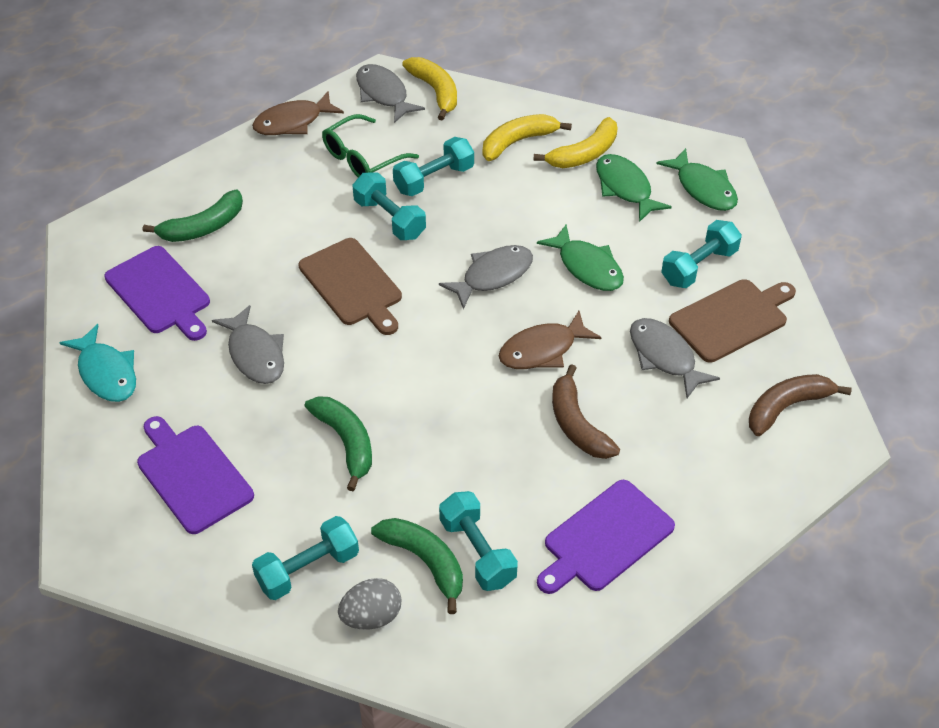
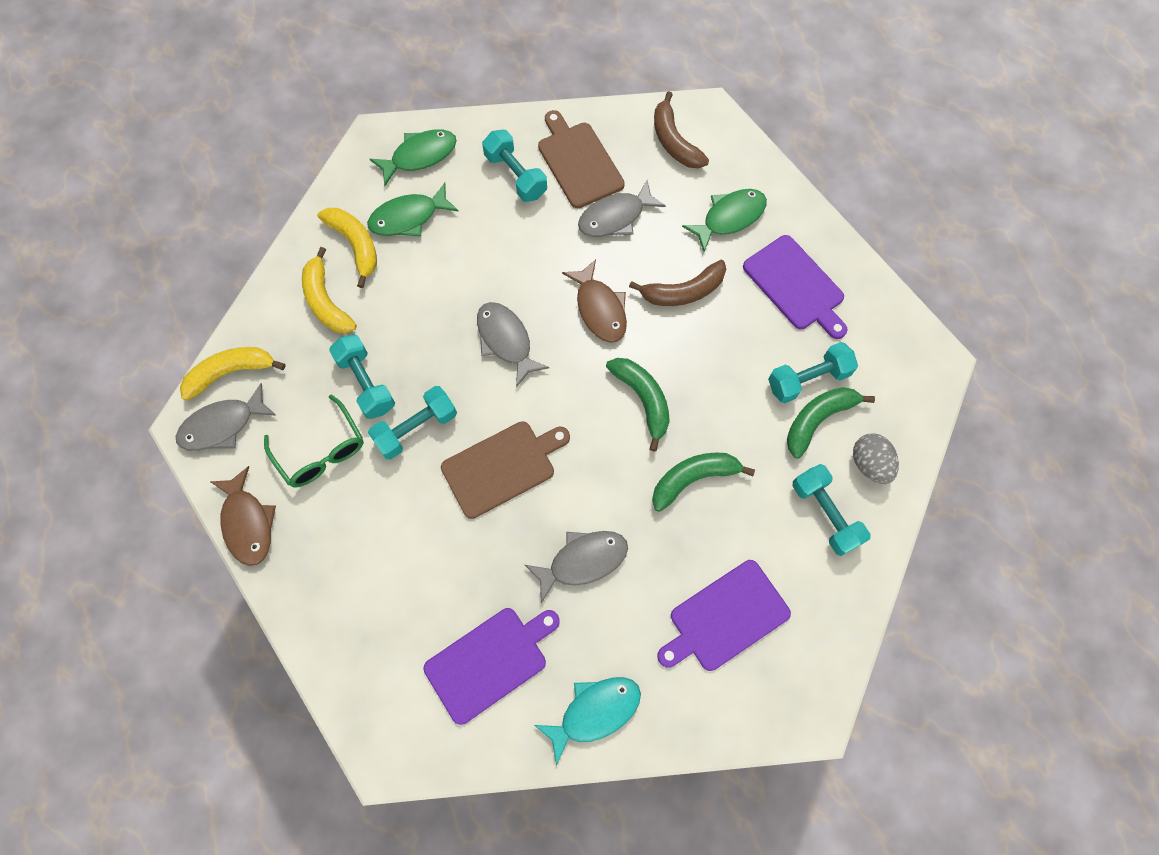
camera: 85 degrees left, 20 degrees up
(203, 227) = (398, 619): green banana -> green banana (643, 400)
(587, 267) = (505, 261): green fish -> green fish (729, 218)

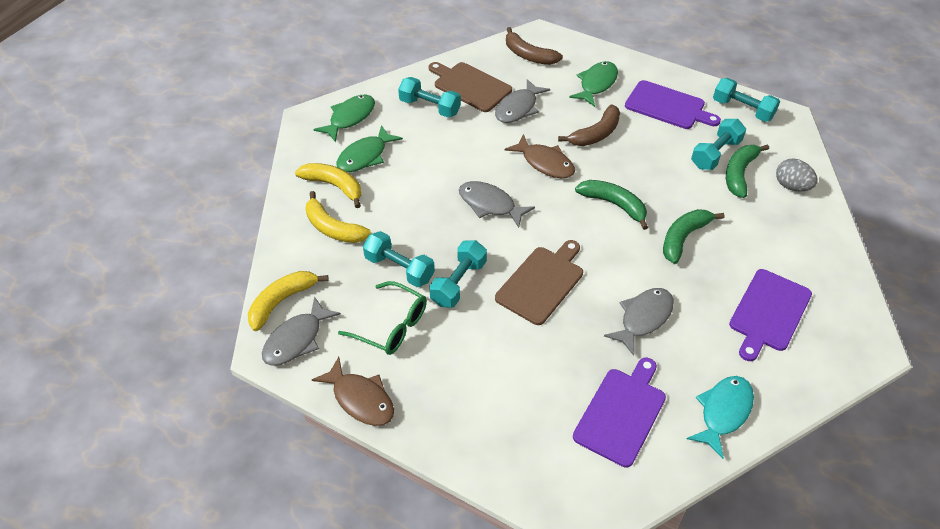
camera: 25 degrees left, 20 degrees down
(825, 514) = (786, 225): turquoise dumbbell -> turquoise dumbbell (742, 109)

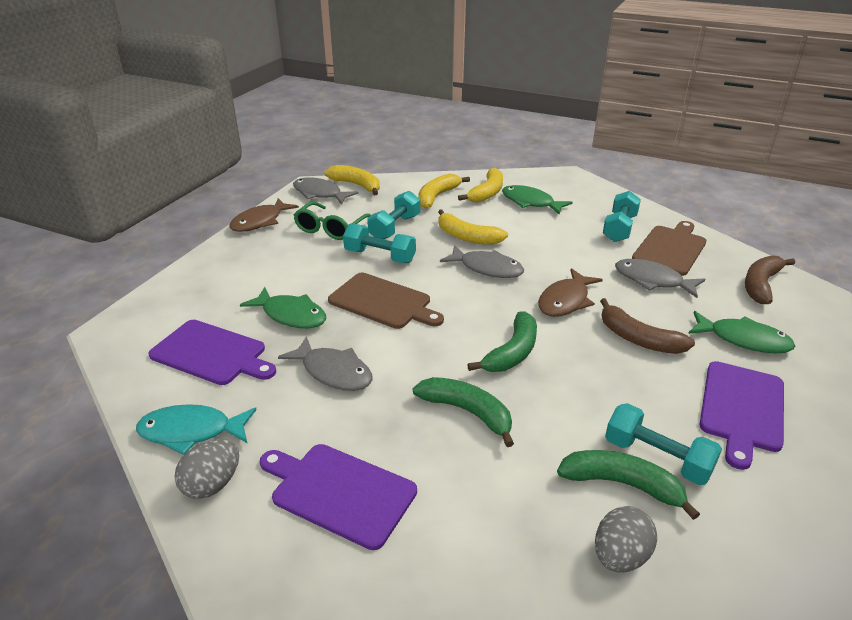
camera: 85 degrees right, 15 degrees down
(350, 118) = (579, 192): green fish -> green fish (291, 315)
(429, 212) = (467, 237): none -> yellow banana
(490, 204) = (487, 268): grey fish -> grey fish turned 90 degrees clockwise
(723, 412) = (191, 432): turquoise fish -> turquoise fish turned 150 degrees clockwise
(742, 109) = (796, 504): turquoise dumbbell -> none
(774, 389) = (212, 484): none -> grey egg

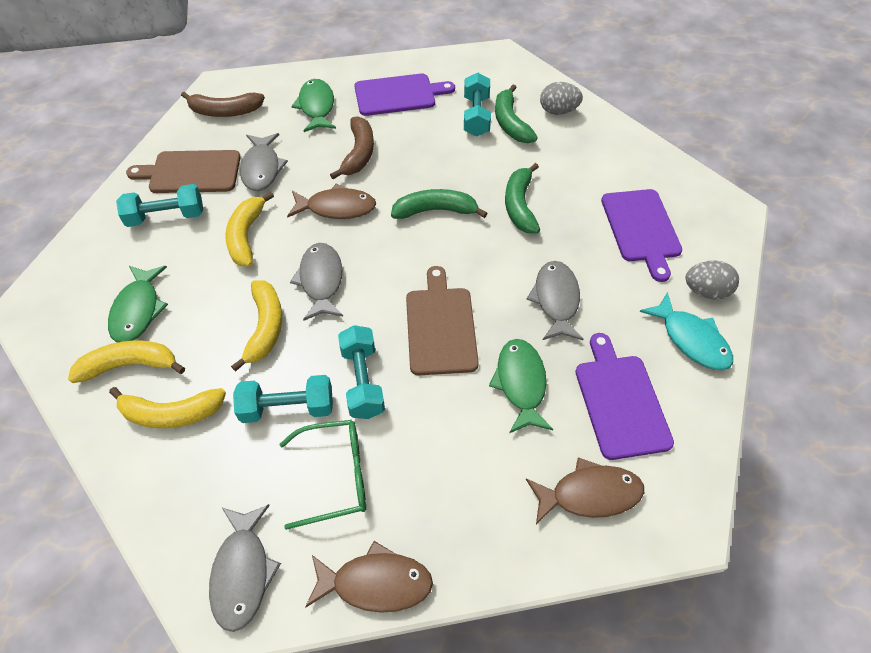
camera: 125 degrees left, 20 degrees up
(186, 304) = (589, 494): none -> brown fish
(357, 185) = (184, 541): yellow banana -> yellow banana (246, 236)

